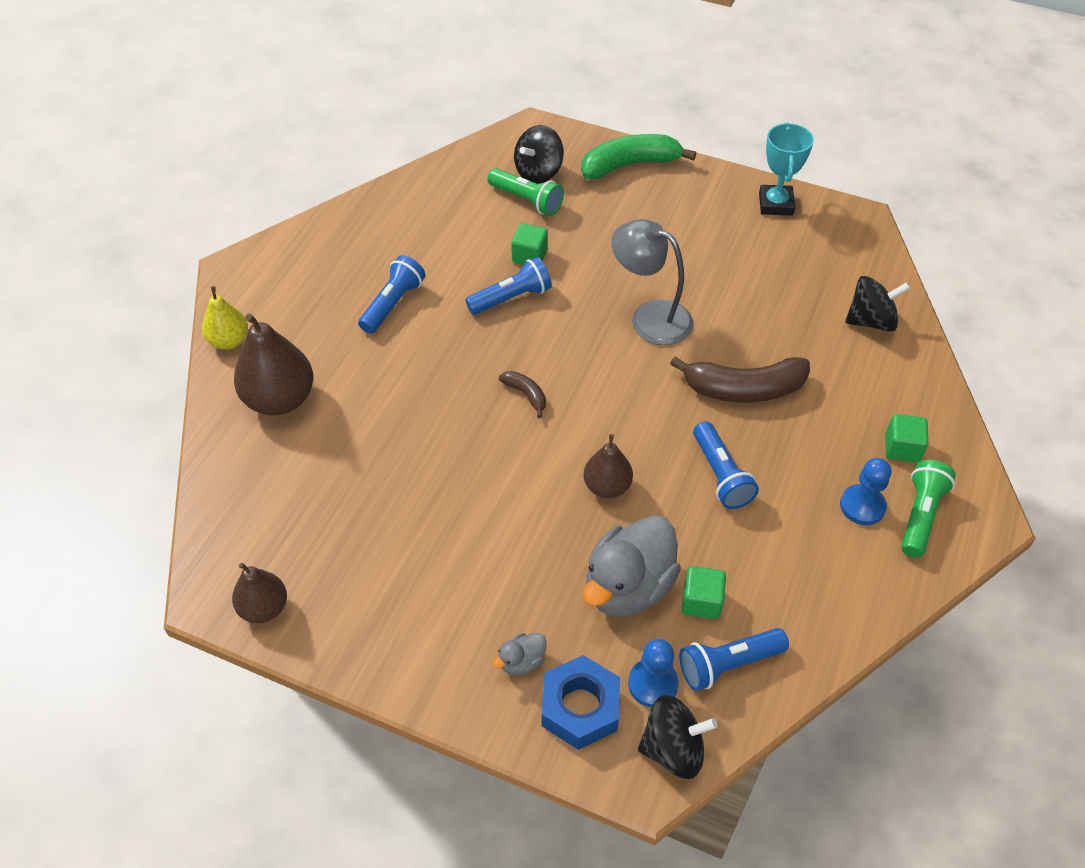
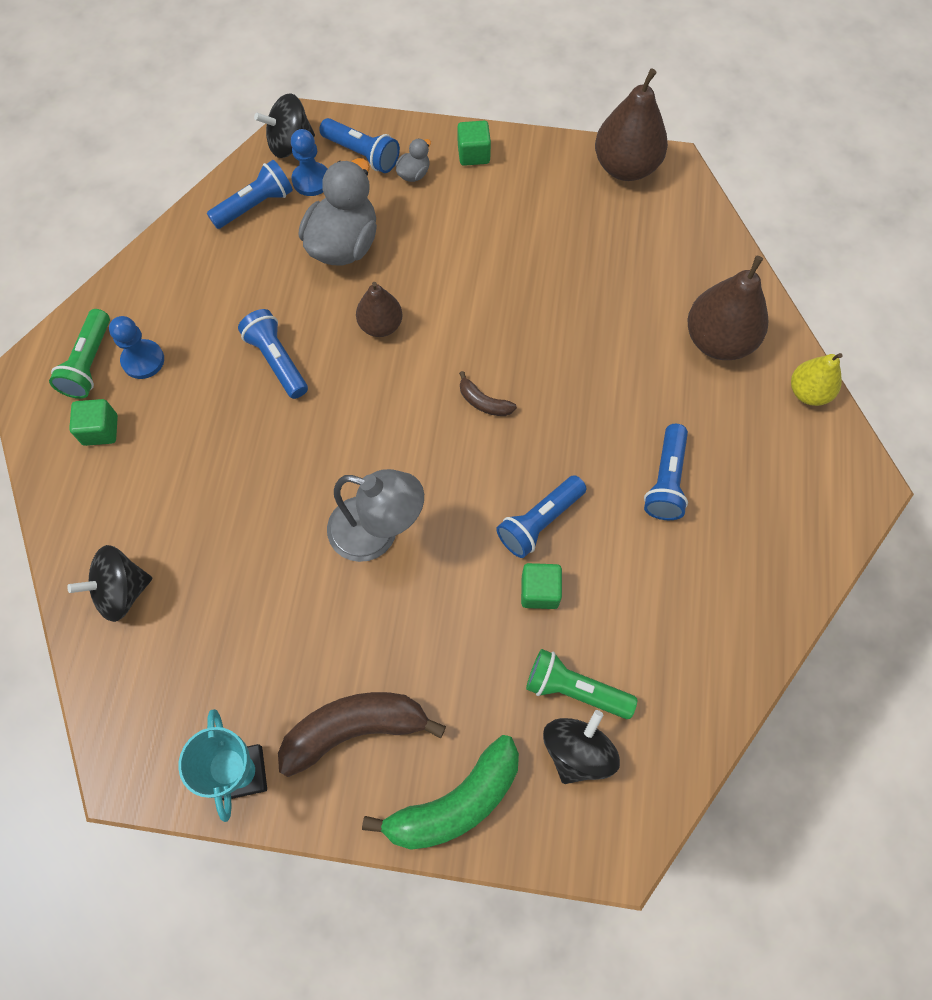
camera: 165 degrees right, 15 degrees up
(264, 608) = (625, 167): brown pear -> brown pear, size x1.65
(580, 707) = (362, 154): blue nut -> blue flashlight
(701, 602) = (282, 246): green cube -> green cube (473, 154)
(744, 389) = (262, 462): brown banana -> brown banana (354, 729)

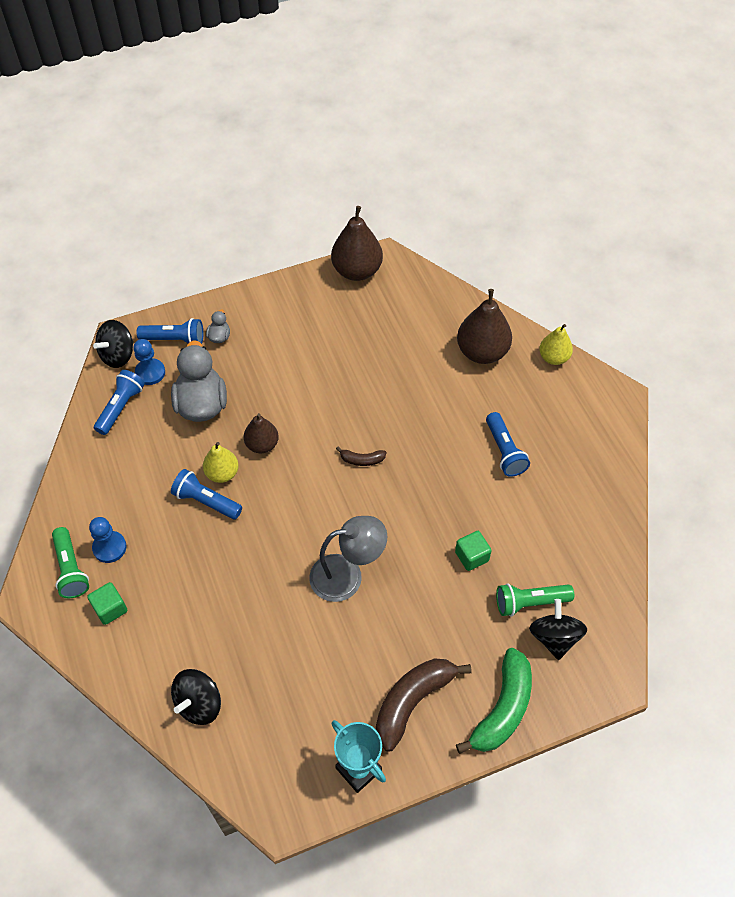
camera: 30 degrees left, 10 degrees down
(315, 337) = (222, 473): none -> yellow pear
(473, 154) = (252, 306): green cube -> none
(539, 522) = (444, 515): blue flashlight -> none

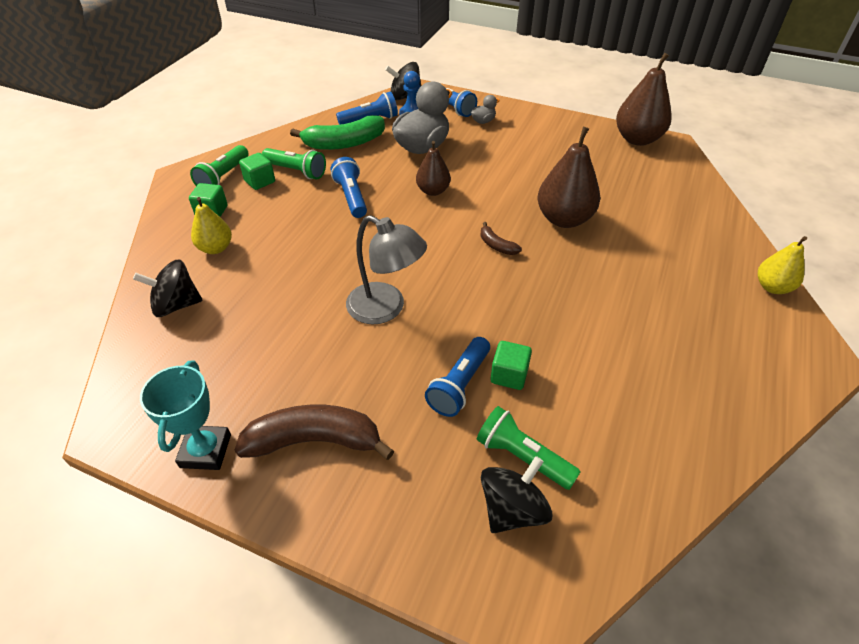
camera: 45 degrees right, 10 degrees down
(109, 547) = (260, 181): blue pawn -> green cube
(128, 512) = (296, 171): none -> green flashlight
(222, 473) = (383, 189): yellow pear -> yellow pear (215, 248)
(482, 352) = (696, 242): brown pear -> brown pear (564, 219)
(503, 708) = (383, 524): green banana -> green banana (344, 143)
(504, 451) = (637, 321): blue flashlight -> blue flashlight (459, 385)

